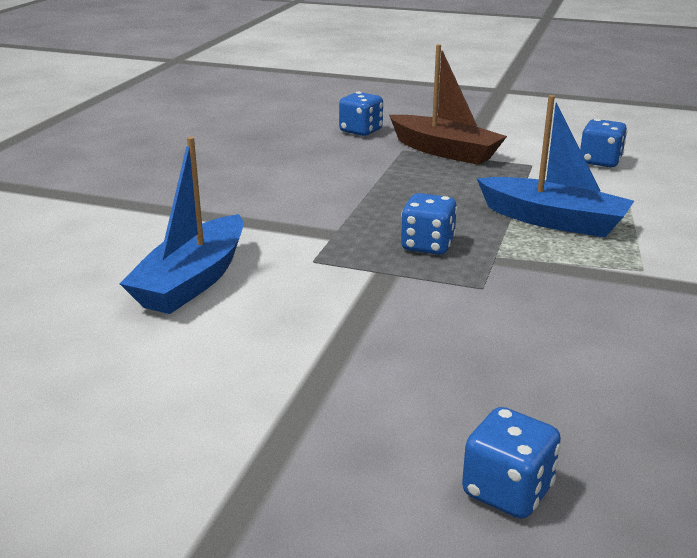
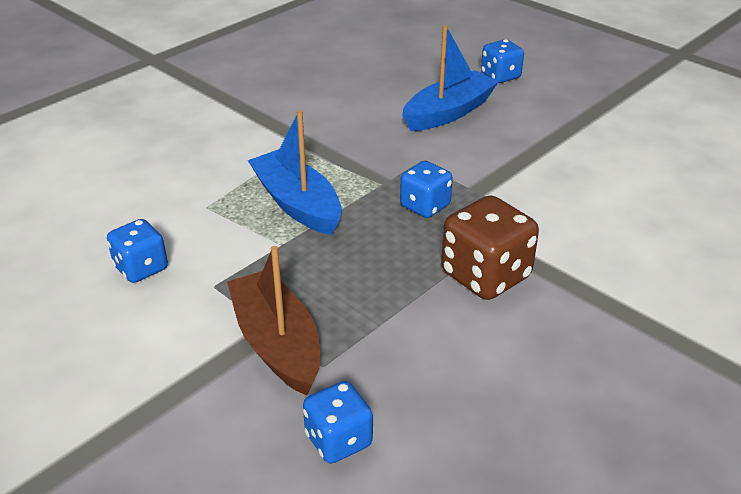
camera: 155 degrees left, 10 degrees up
(193, 281) = (627, 220): blue boat -> blue boat (448, 112)
(323, 209) = (485, 276): none -> brown dice

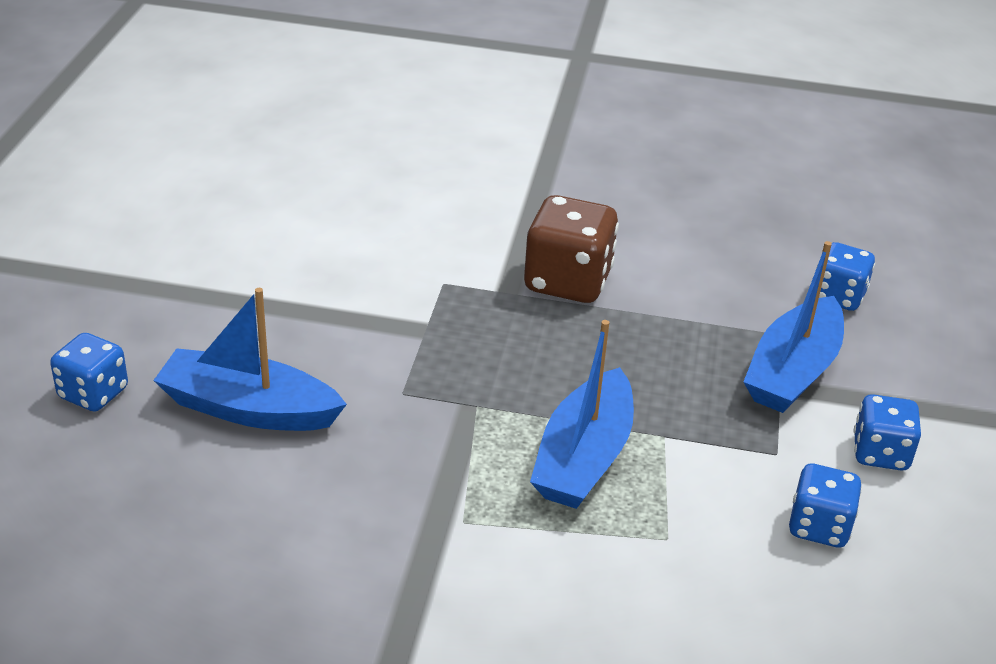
camera: 125 degrees left, 0 degrees up
(277, 344) = (793, 371): brown boat -> blue boat
(425, 206) = (491, 356): blue dice -> blue dice (880, 453)

